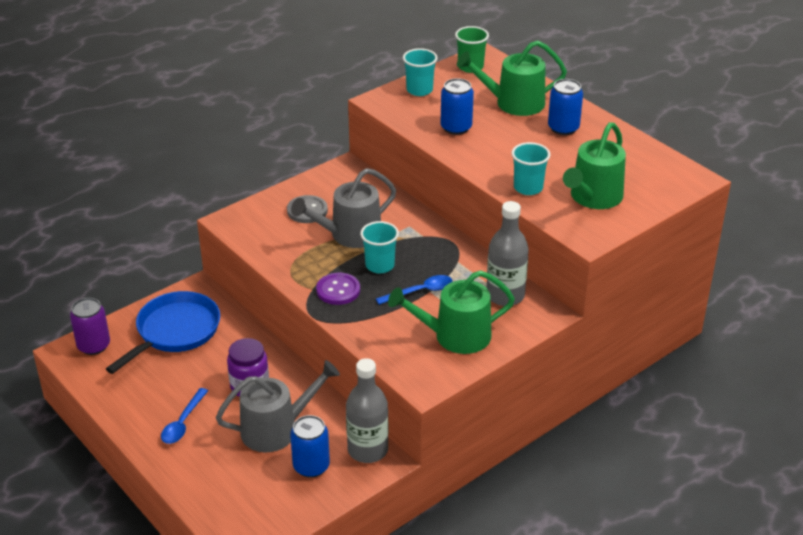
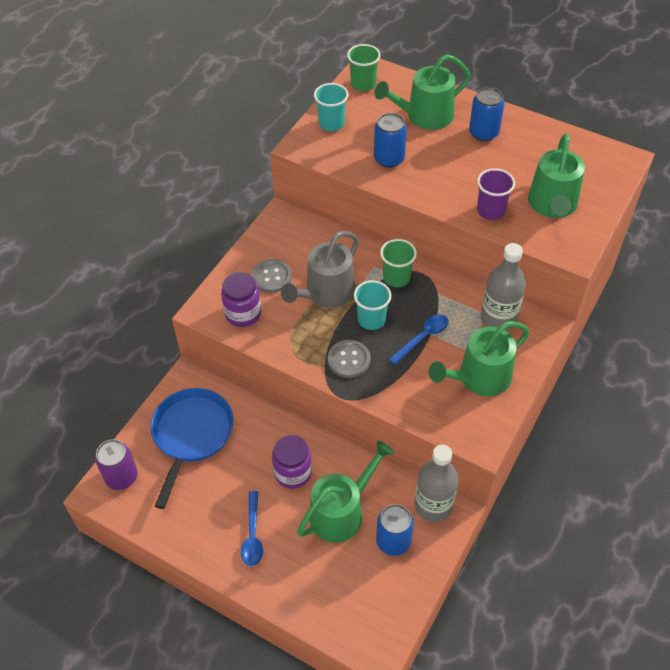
camera: 20 degrees left, 15 degrees up
(263, 231) = (243, 314): none -> purple jar
(276, 429) = (341, 512): grey watering can -> green watering can
(338, 290) = (349, 360): purple button -> grey button
(425, 240) = (396, 278): none -> green cup
(528, 188) = (490, 210): turquoise cup -> purple cup

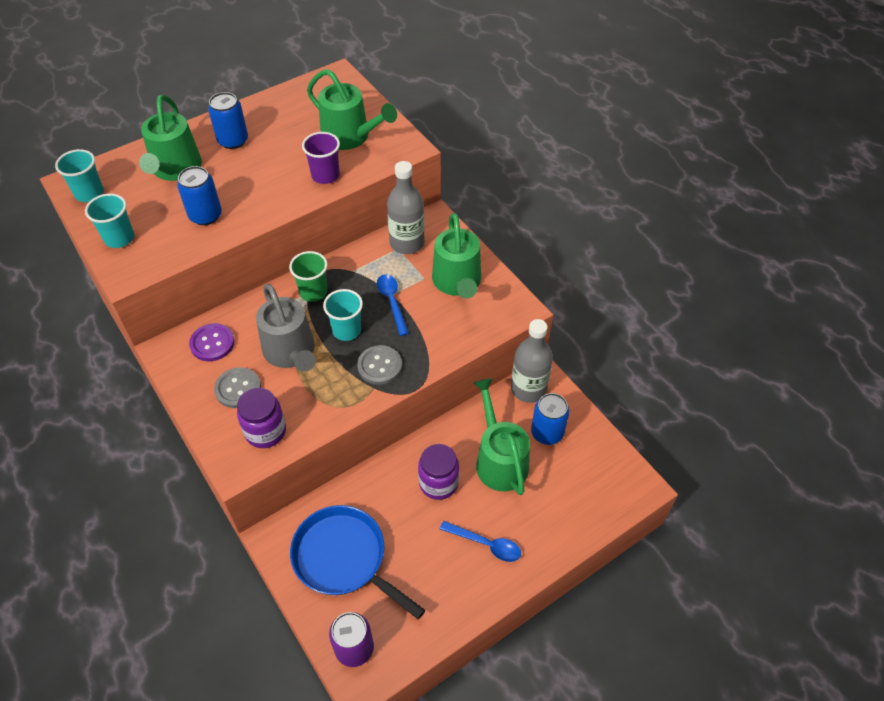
camera: 65 degrees left, 0 degrees up
(304, 240) = (212, 343): none -> purple button
(363, 84) = (89, 193): green cup -> turquoise cup

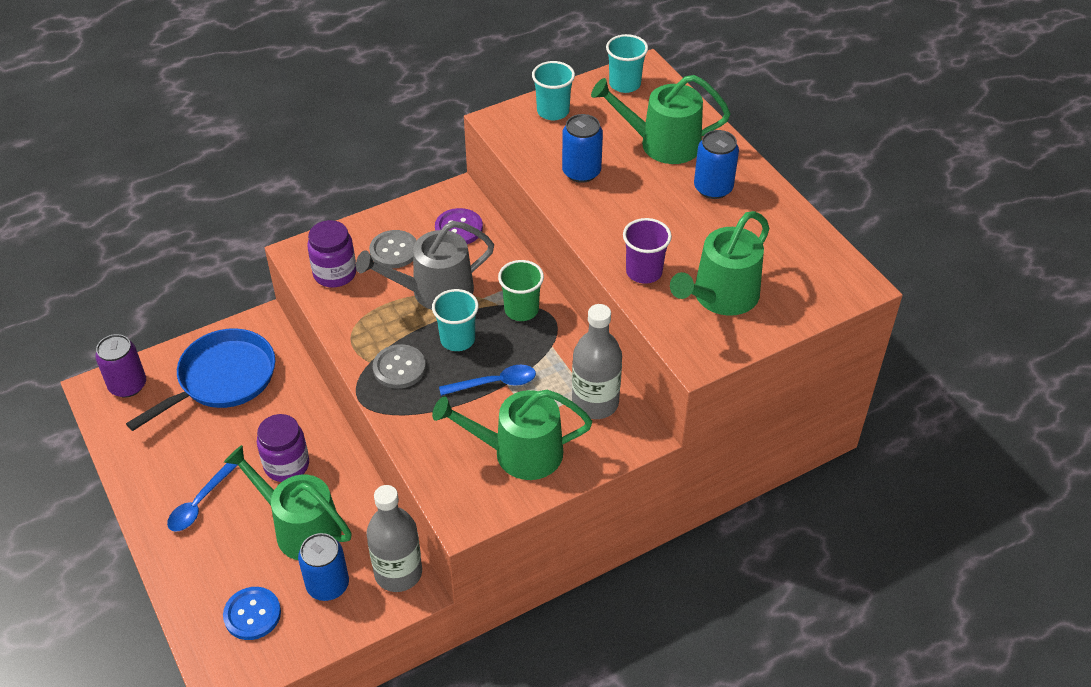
camera: 95 degrees right, 5 degrees down
(499, 460) = (301, 528): green watering can -> green watering can turned 135 degrees counterclockwise
(582, 479) = (252, 614): none -> blue button

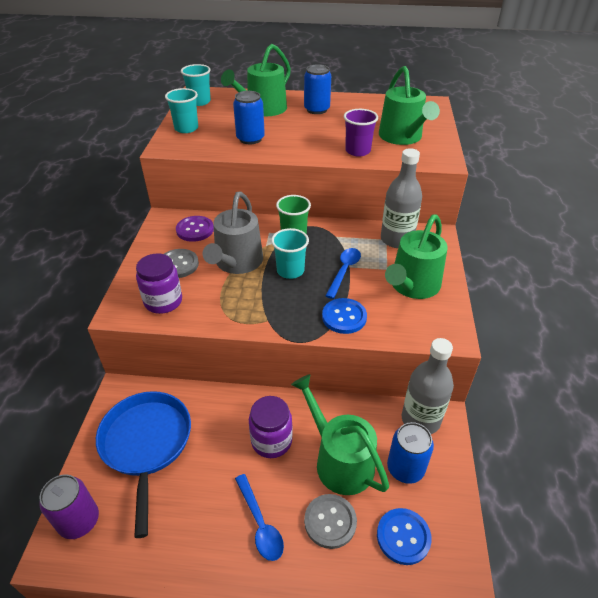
camera: 55 degrees left, 5 degrees down
(301, 528) = (339, 460): green watering can -> green watering can turned 75 degrees clockwise
(399, 368) = (288, 308): grey button -> grey button (330, 521)
(421, 417) = (344, 317): none -> blue button

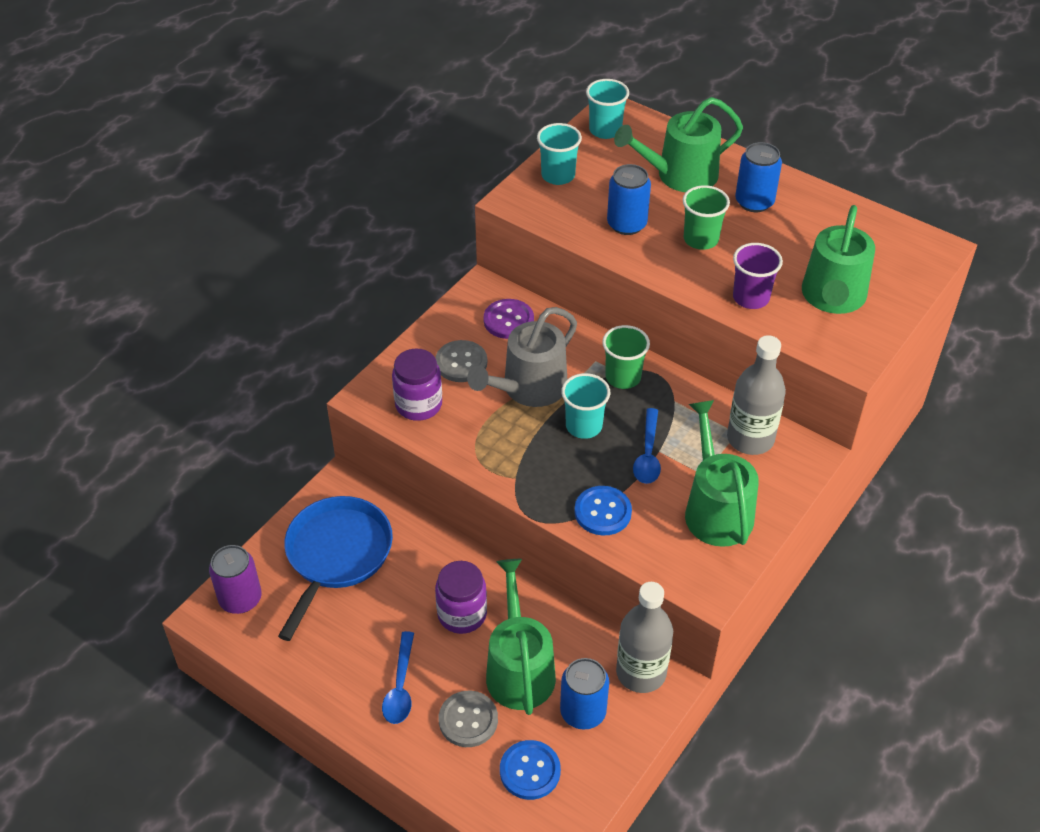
camera: 30 degrees right, 5 degrees up
(302, 133) = (701, 239): none -> green cup
(344, 271) = (648, 454): blue spoon -> blue spoon turned 135 degrees clockwise
(412, 285) = (716, 510): green watering can -> green watering can turned 105 degrees clockwise

